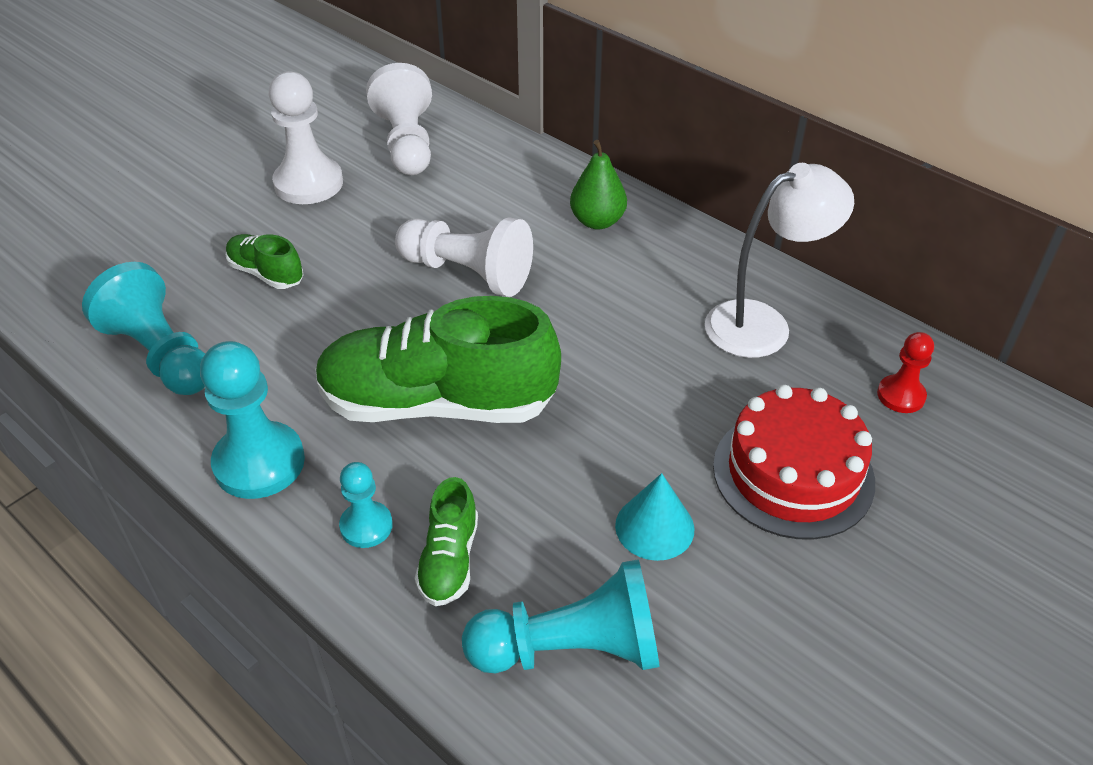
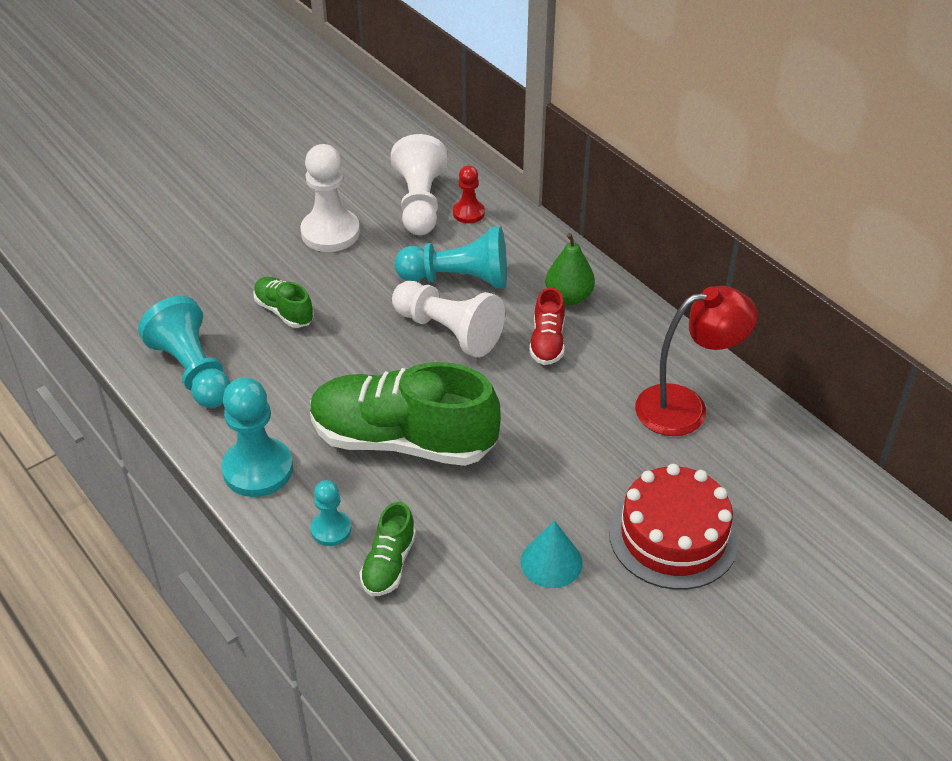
camera: 10 degrees right, 0 degrees up
(571, 648) = (466, 641): turquoise pawn -> turquoise pawn (458, 279)
(585, 272) = (547, 342): none -> red shoe
(763, 323) = (686, 407): white lamp -> red lamp
(901, 395) = (783, 484): red pawn -> red pawn (468, 213)

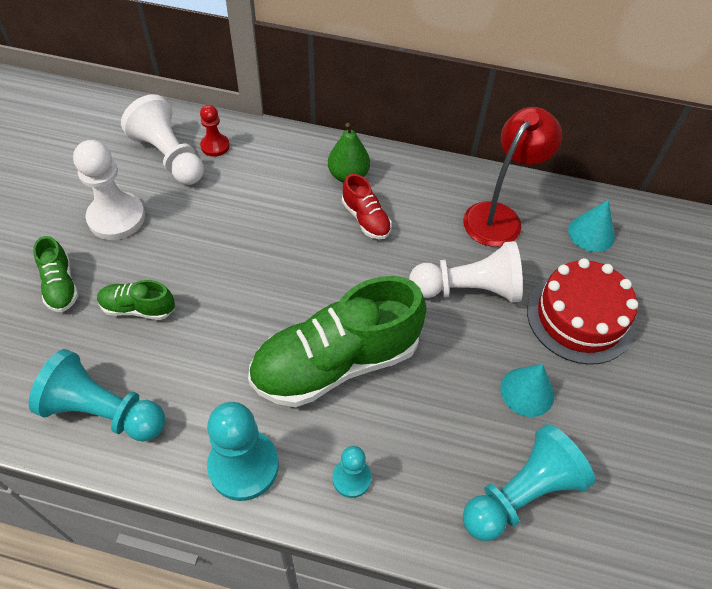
camera: 40 degrees left, 10 degrees up
(389, 564) = (421, 476): green shoe -> green shoe (60, 286)
(448, 331) = (287, 250): white pawn -> white pawn (468, 289)
(458, 279) = (255, 203): turquoise pawn -> turquoise pawn (521, 494)
(771, 474) = (591, 233): none -> turquoise cone

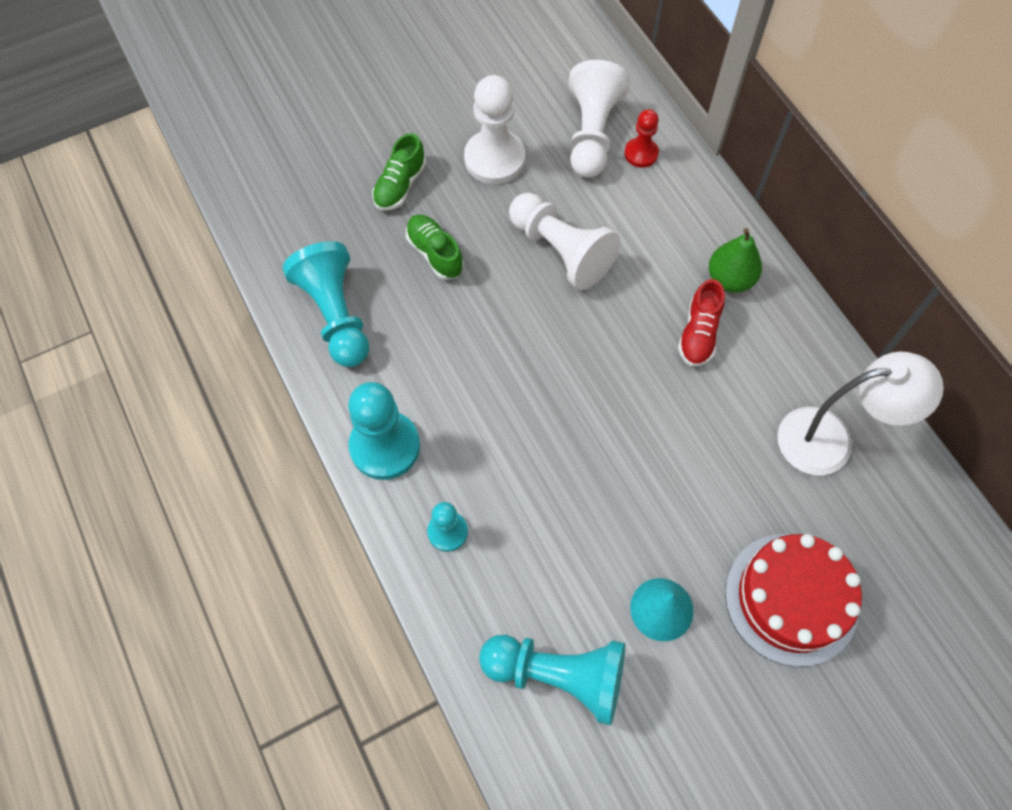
camera: 50 degrees right, 10 degrees up
(336, 363) = (533, 434): green shoe -> none
(468, 289) = (716, 478): white pawn -> white pawn (561, 251)
(499, 216) = (830, 440): red lamp -> white lamp
(591, 233) = (907, 539): turquoise cone -> none

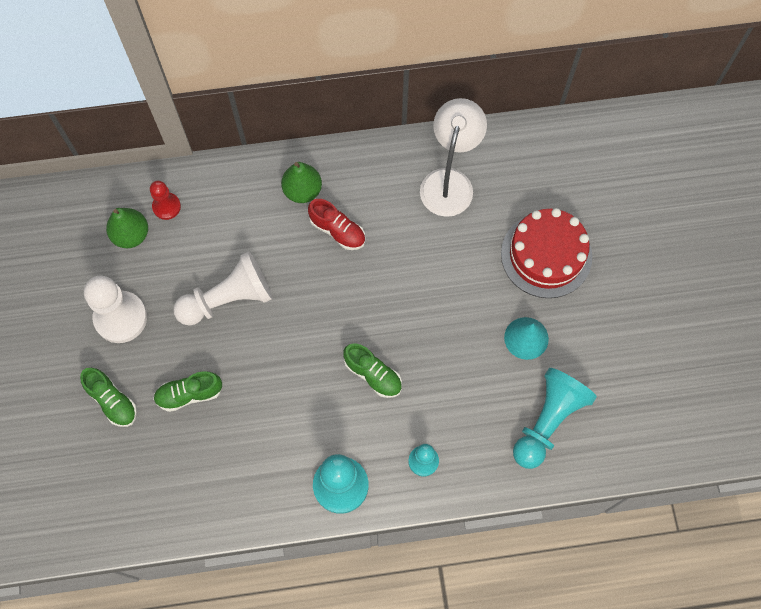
camera: 70 degrees left, 5 degrees up
(336, 315) = (213, 489): turquoise pawn -> none
(534, 436) = (373, 374): none -> green shoe
(592, 134) = (131, 235): white pawn -> green pear

